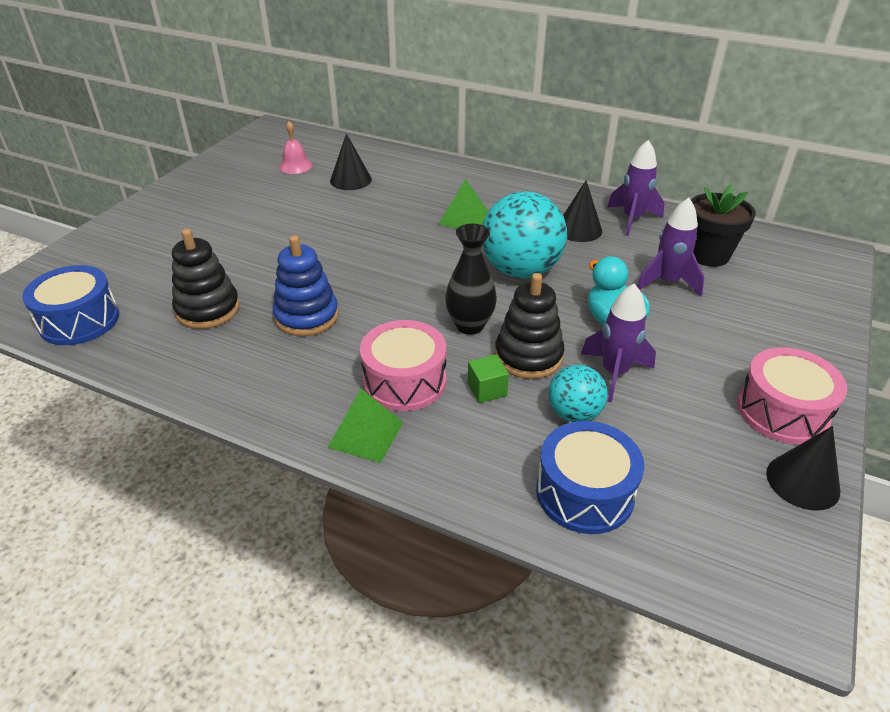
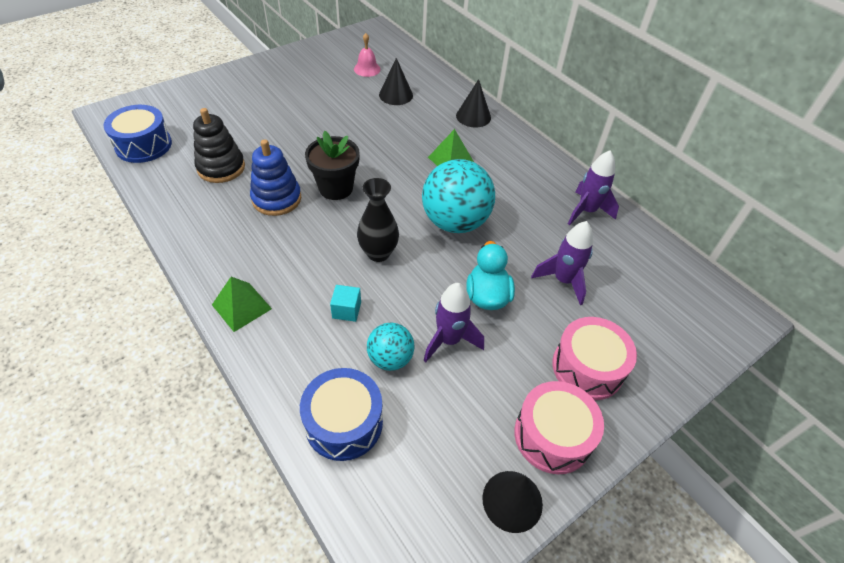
camera: 25 degrees right, 10 degrees up
(404, 381) = (298, 278): pink drum -> pink drum (587, 367)
(487, 389) = (346, 310): green cube -> turquoise cube
(528, 356) = (398, 297): black stacking toy -> none
(578, 229) = (533, 203): black cone -> black cone (473, 116)
(708, 255) = (622, 270): black flower pot -> black flower pot (336, 188)

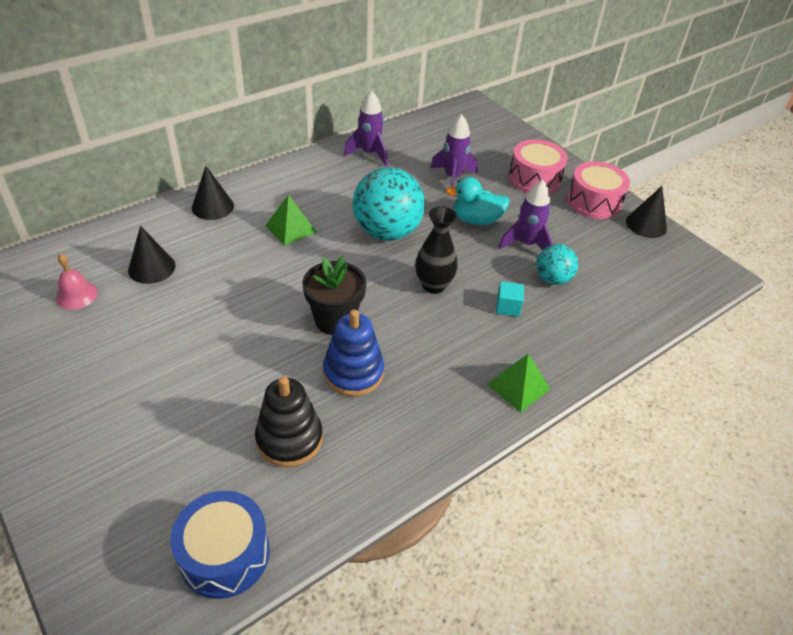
camera: 90 degrees left, 5 degrees down
(344, 423) = (619, 306): blue drum -> none

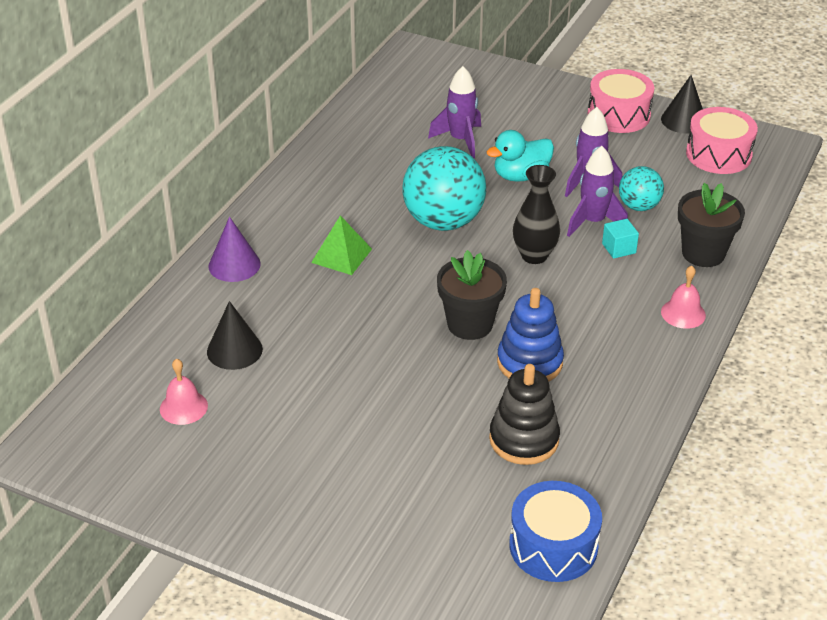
camera: 25 degrees left, 5 degrees down
(212, 206) = (234, 265): black cone -> purple cone
(369, 154) = (349, 145): purple rocket -> purple rocket (593, 222)
(518, 386) = (683, 313): green pyramid -> pink bell
(534, 178) = (543, 111): pink drum -> pink drum (718, 154)
(578, 340) = (703, 253): none -> black flower pot

